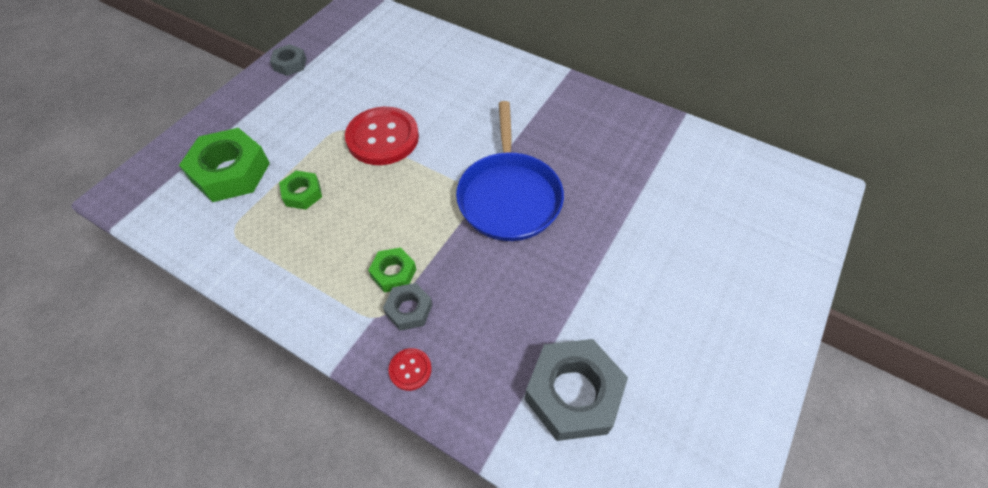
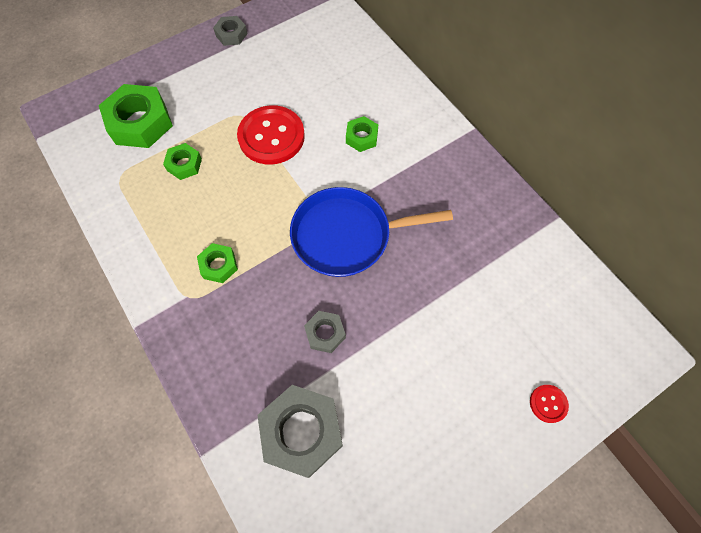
camera: 25 degrees right, 10 degrees up
(409, 309) = (214, 302): grey nut -> grey nut (325, 333)
(410, 369) = (191, 352): red button -> red button (548, 403)
(473, 109) = (361, 137): none -> green nut
(509, 196) = (346, 235): blue pan -> blue pan turned 60 degrees clockwise

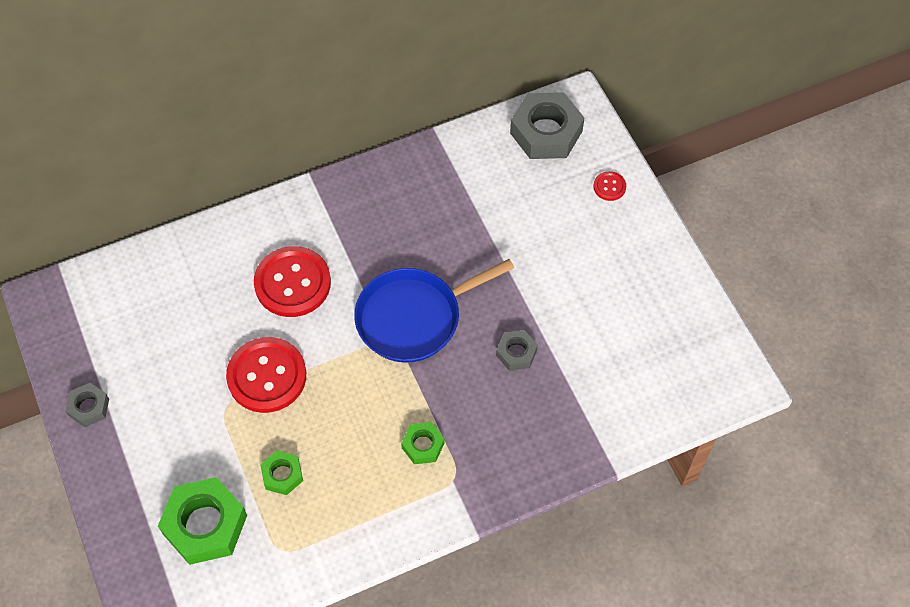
camera: 80 degrees left, 5 degrees down
(302, 432) = (606, 385): grey nut -> grey nut (546, 132)
(346, 235) = (413, 317): blue pan -> blue pan turned 60 degrees clockwise
(361, 137) = (292, 283): green nut -> red button

